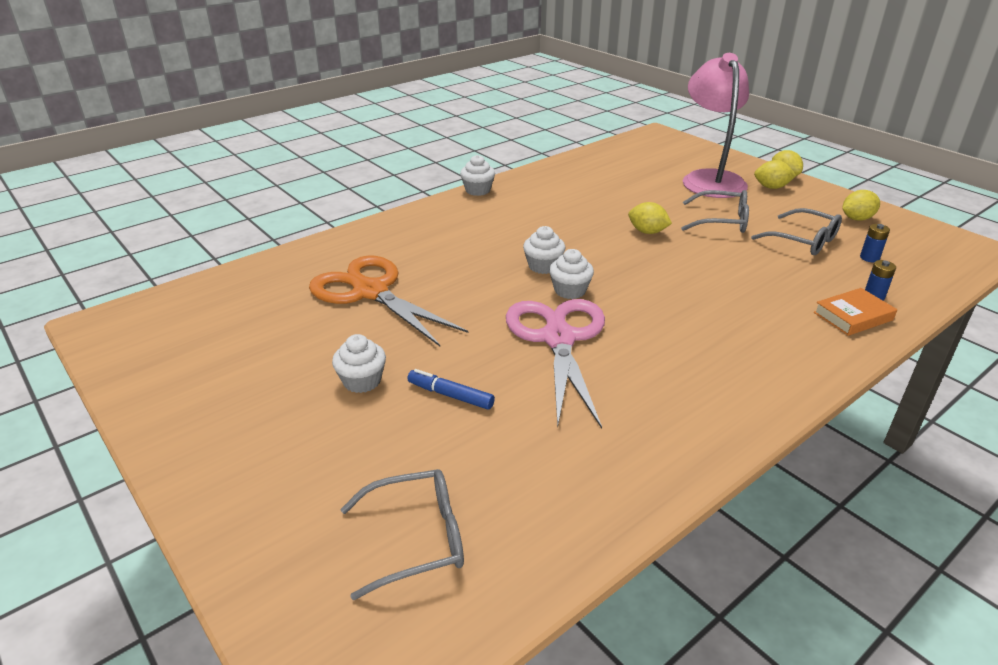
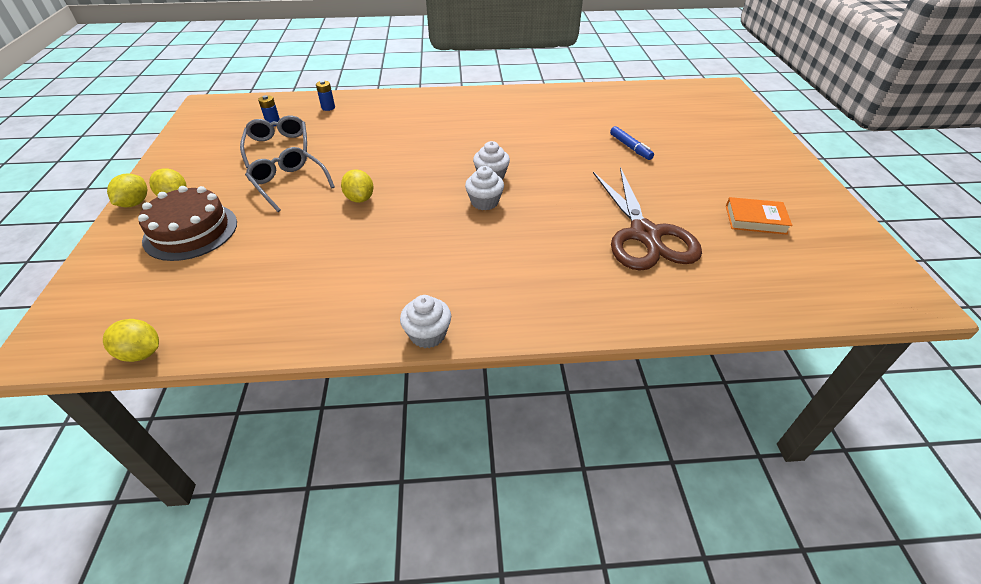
camera: 145 degrees left, 10 degrees up
(362, 381) = (680, 172): white cupcake -> none
(370, 292) = (645, 235): orange scissors -> brown scissors
(416, 539) = (681, 108): grey glasses -> none
(558, 338) = (538, 152): pink scissors -> none
(710, 179) = (191, 231): pink lamp -> brown cake
(853, 316) = (362, 105): orange book -> orange book (755, 219)
(856, 219) = (204, 146): yellow lemon -> yellow lemon (141, 353)

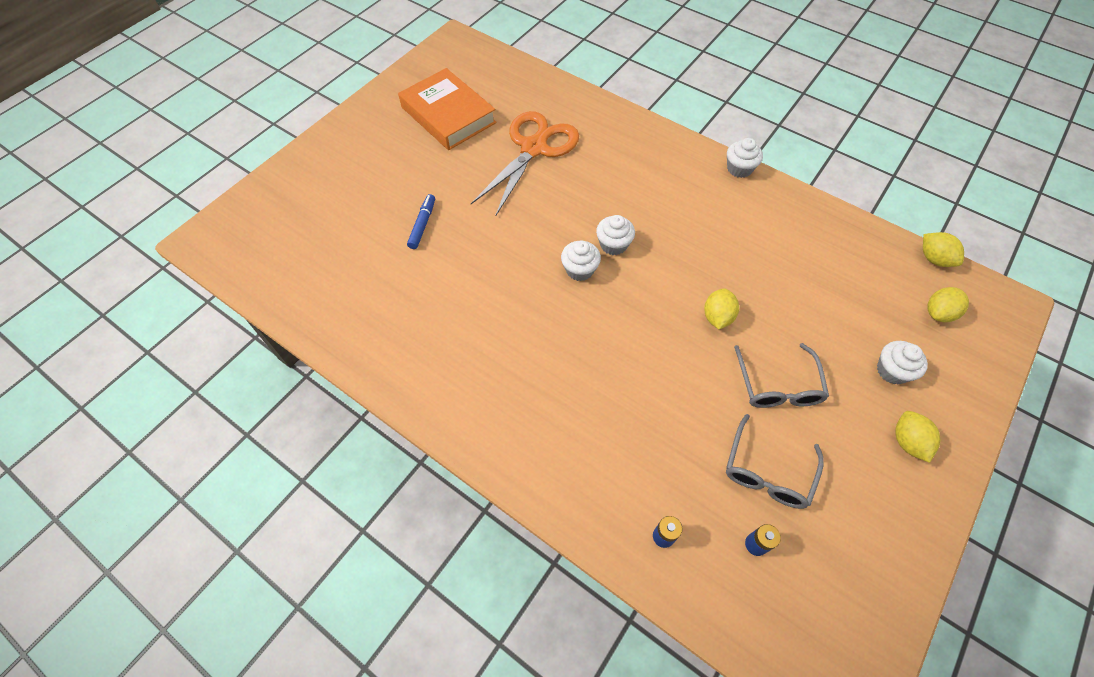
camera: 140 degrees left, 15 degrees up
(135, 203) = (953, 459): yellow lemon -> yellow lemon (938, 313)
(191, 231) = (892, 371): brown cake -> white cupcake
(645, 235) = (533, 148): brown scissors -> orange scissors
(755, 219) = (448, 115): orange book -> orange book, size x1.84

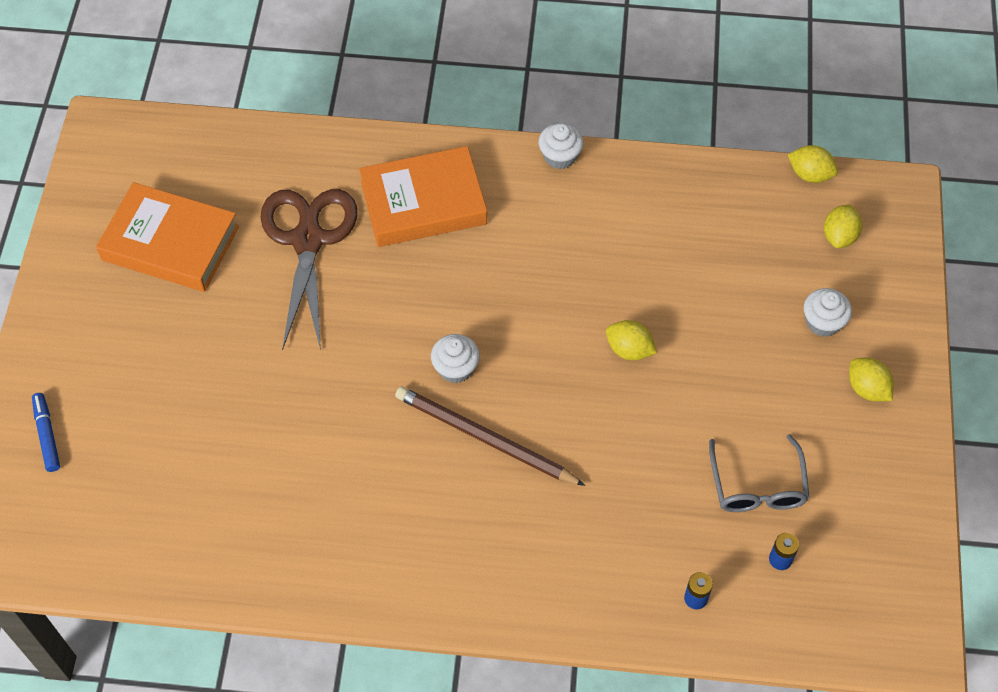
camera: 30 degrees left, 0 degrees up
(422, 225) = (240, 403): blue marker -> blue marker (47, 435)
(533, 148) = (308, 240): orange scissors -> brown scissors
(570, 326) = (485, 438): none -> brown pencil
(613, 244) = (474, 320): white cupcake -> none
(624, 158) = (423, 203): none -> orange book
(717, 317) = (629, 350): yellow lemon -> yellow lemon turned 45 degrees counterclockwise
(778, 385) = (725, 394): grey glasses -> none

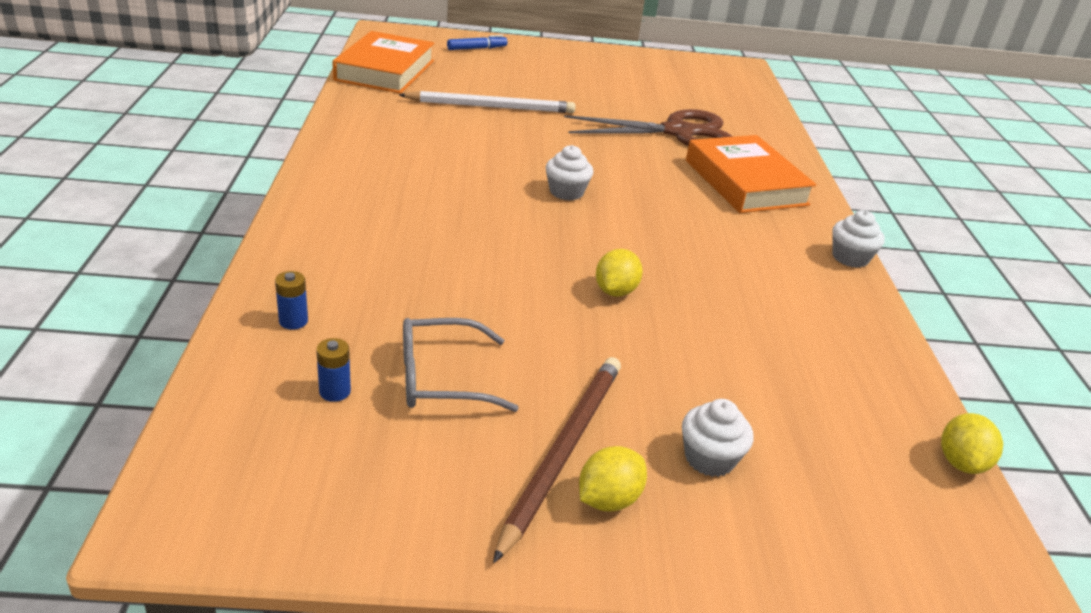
camera: 80 degrees right, 25 degrees down
(170, 243) = (650, 85): orange book -> orange book (385, 70)
(246, 426) = (491, 107): none -> white pencil
(485, 438) = (491, 204): brown pencil -> brown pencil (563, 451)
(839, 236) = (868, 488): yellow lemon -> none

